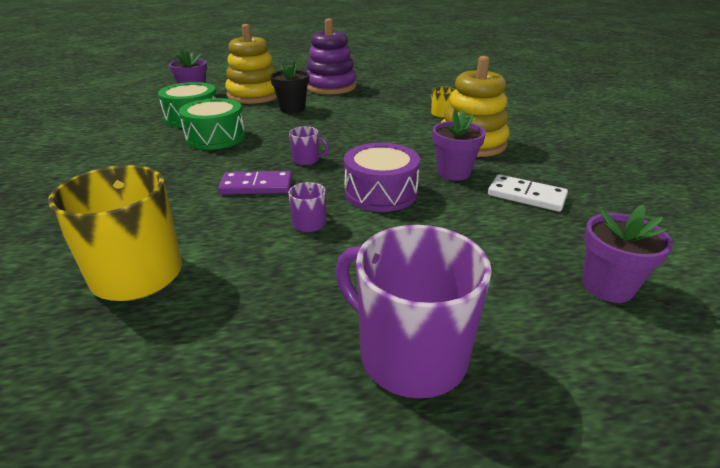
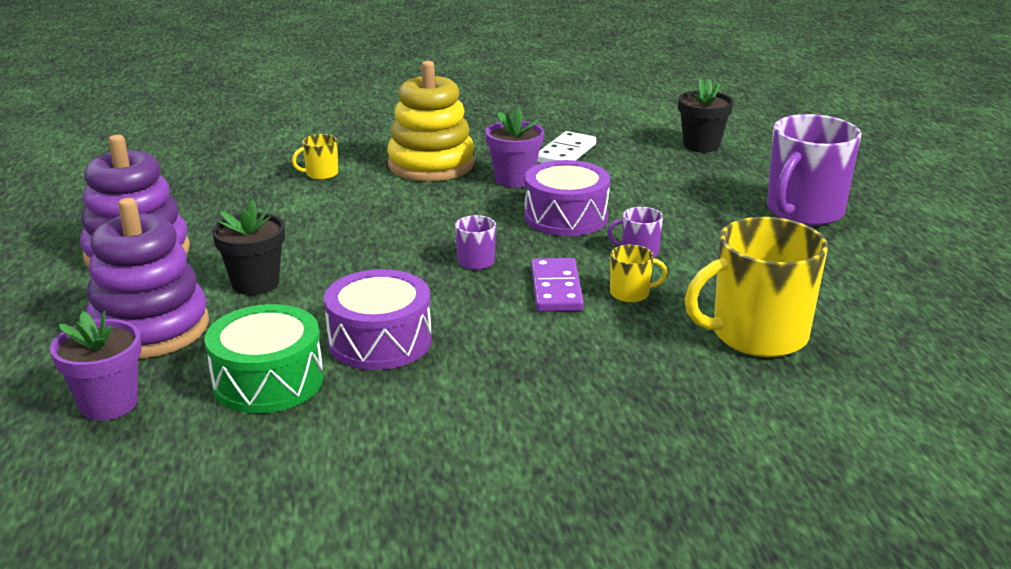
camera: 90 degrees left, 5 degrees down
(215, 137) = (380, 341): green drum -> purple drum
(238, 215) = (631, 293): none -> yellow mug
(254, 95) = (150, 328): yellow stacking toy -> purple stacking toy
(607, 286) = (701, 145): purple flower pot -> black flower pot

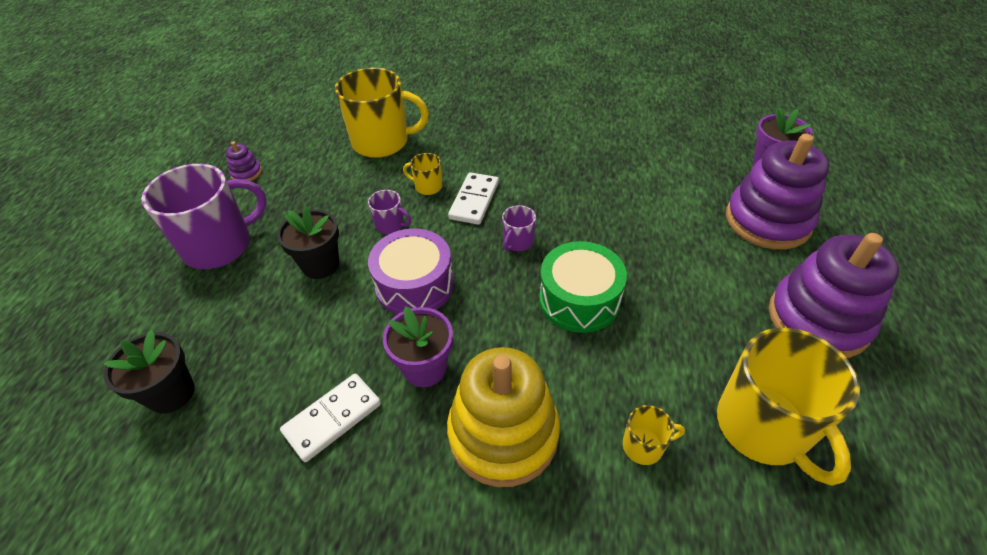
camera: 160 degrees left, 20 degrees up
(223, 192) = (763, 427): none -> yellow mug
(255, 283) = (698, 253): black flower pot -> black flower pot (320, 265)
(268, 381) = (676, 163): green drum -> green drum (579, 299)
(380, 341) = (606, 179): purple drum -> none
(556, 289) = (474, 200): purple domino -> white domino
(888, 270) = (246, 173): none -> purple stacking toy

